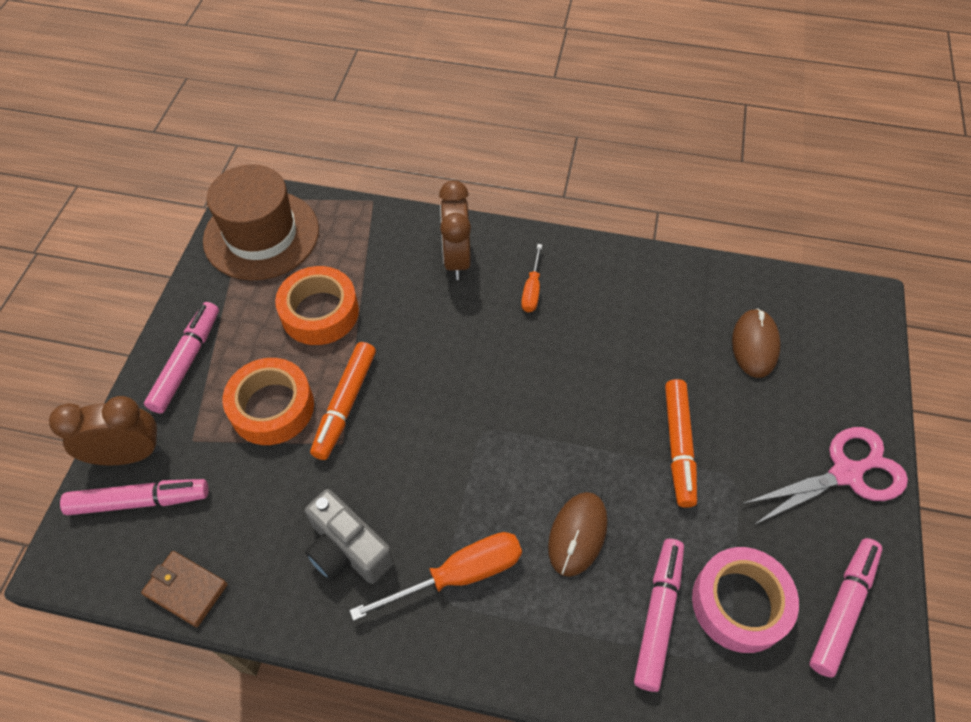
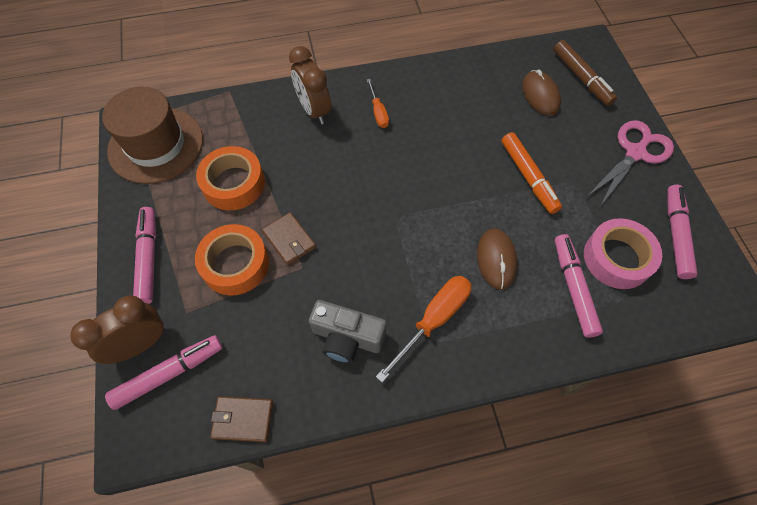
camera: 25 degrees left, 5 degrees up
(345, 404) = (289, 240): orange marker -> brown wallet
(825, 343) = (581, 78): none -> brown marker

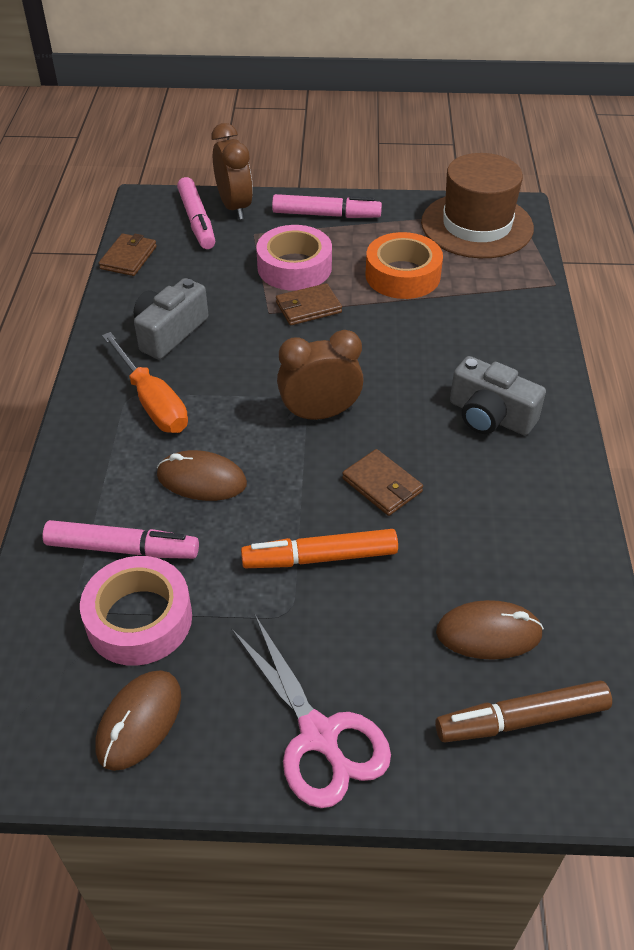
camera: 105 degrees right, 15 degrees down
(235, 264) = (294, 267): orange tape -> pink tape
(314, 110) = (506, 353): brown clock -> brown clock (320, 414)
(378, 112) = (490, 416): orange screwdriver -> grey camera
(459, 157) = (382, 485): none -> brown wallet
(675, 235) = (139, 721): pink marker -> brown mouse

